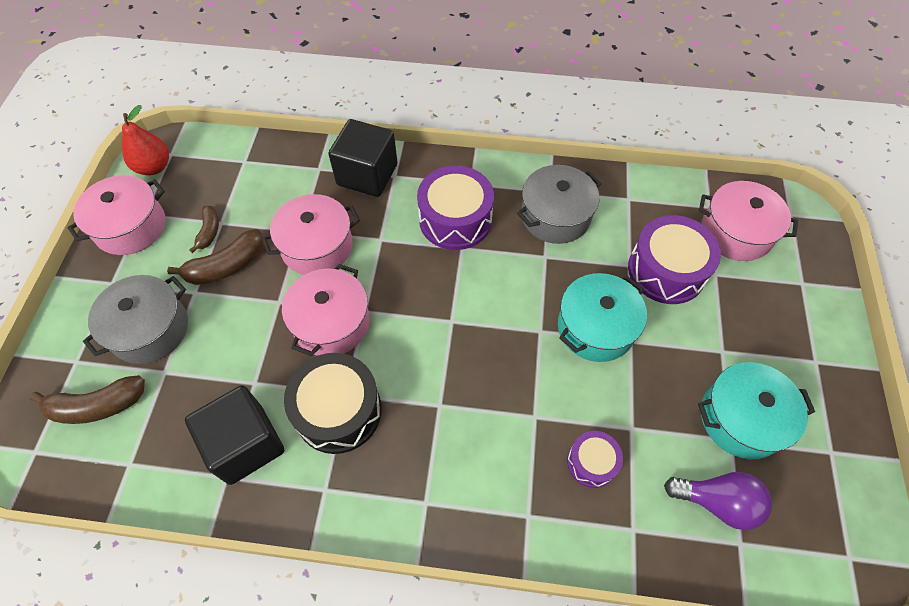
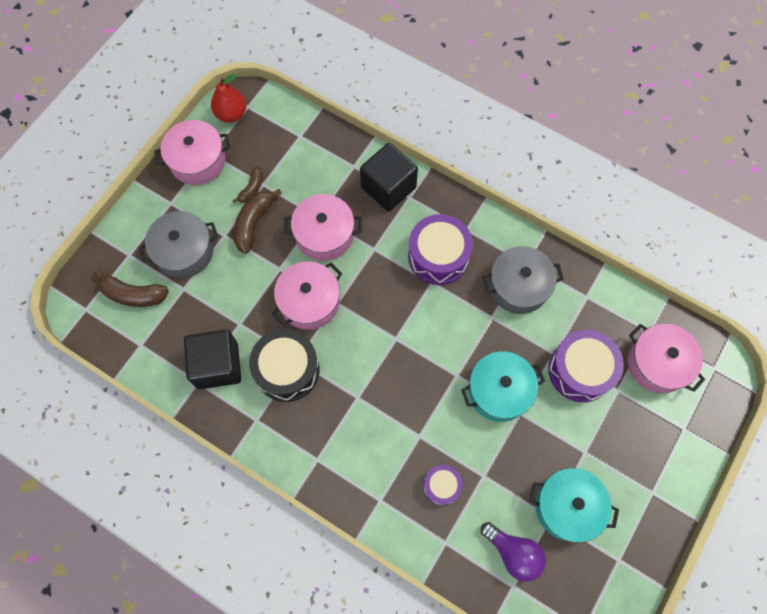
camera: 25 degrees right, 10 degrees up
(226, 266) = (254, 223): brown banana -> brown banana turned 120 degrees clockwise

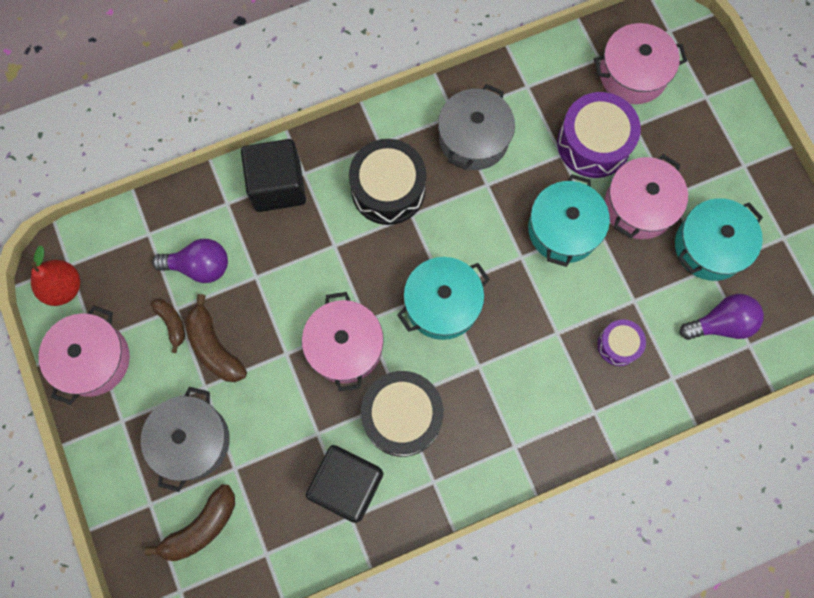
camera: 55 degrees left, 5 degrees up
(300, 179) = (199, 266): none -> purple light bulb
(324, 235) = (282, 283): pink pot -> pink pot (639, 206)
(383, 344) = (442, 304): none -> turquoise pot
(438, 256) = (388, 189): purple drum -> black drum

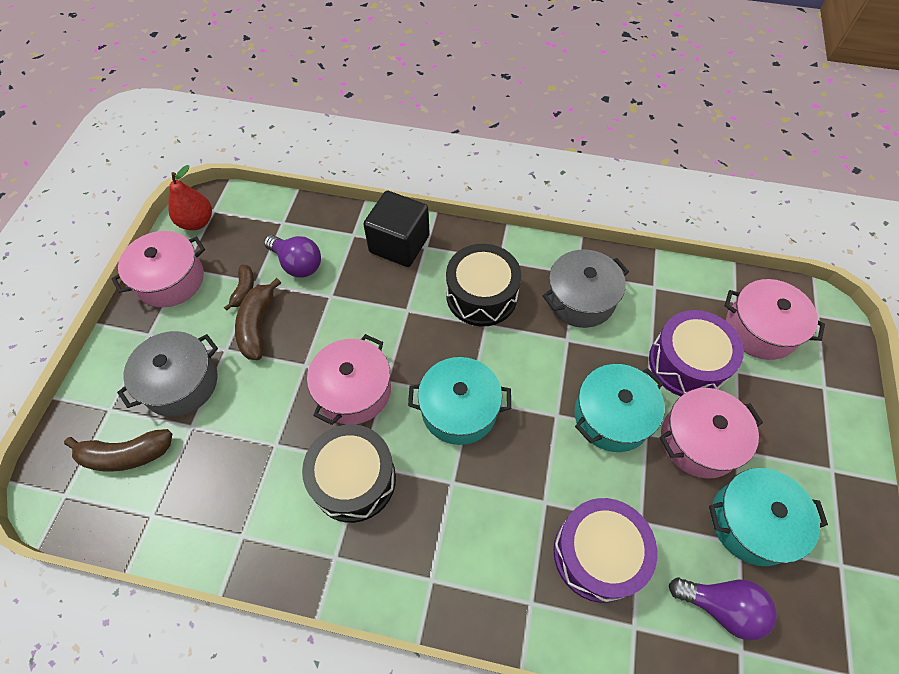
camera: 35 degrees right, 15 degrees down
(347, 485) = (263, 505): black cube -> none
(618, 345) = (598, 554): purple drum -> purple drum, size x1.82

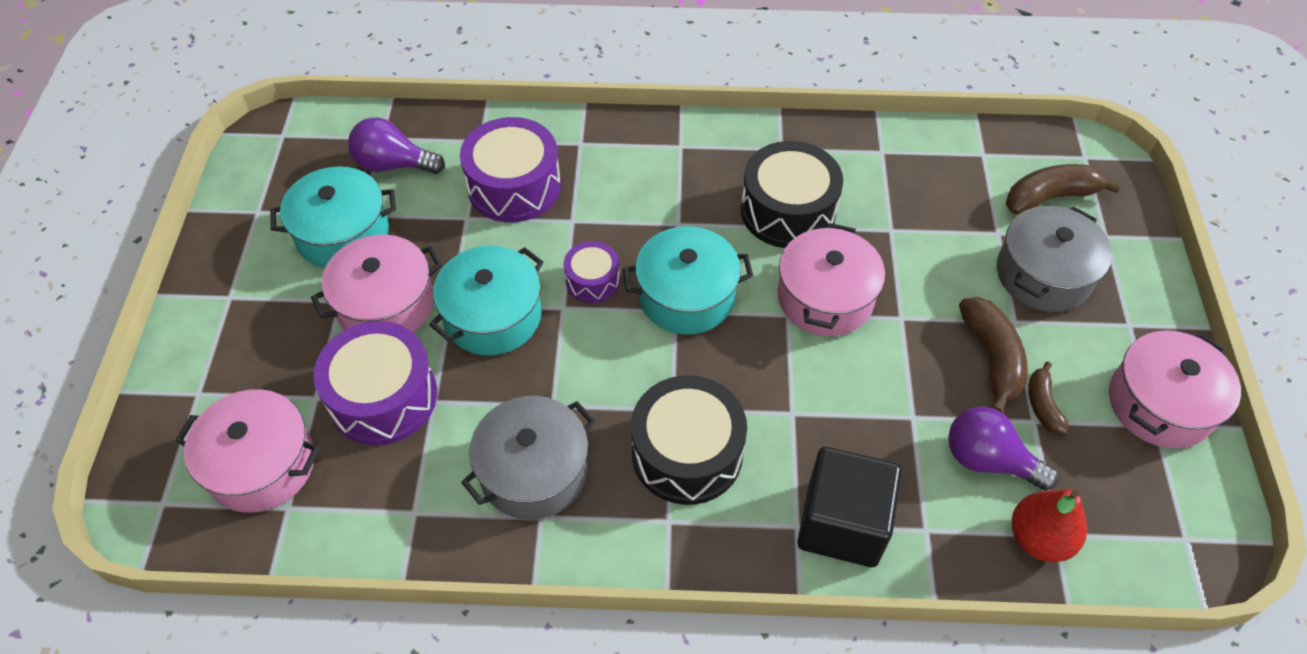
camera: 170 degrees right, 5 degrees down
(197, 222) = (1196, 510): red pear -> red pear (1039, 538)
(531, 436) = (592, 280): none -> purple drum

